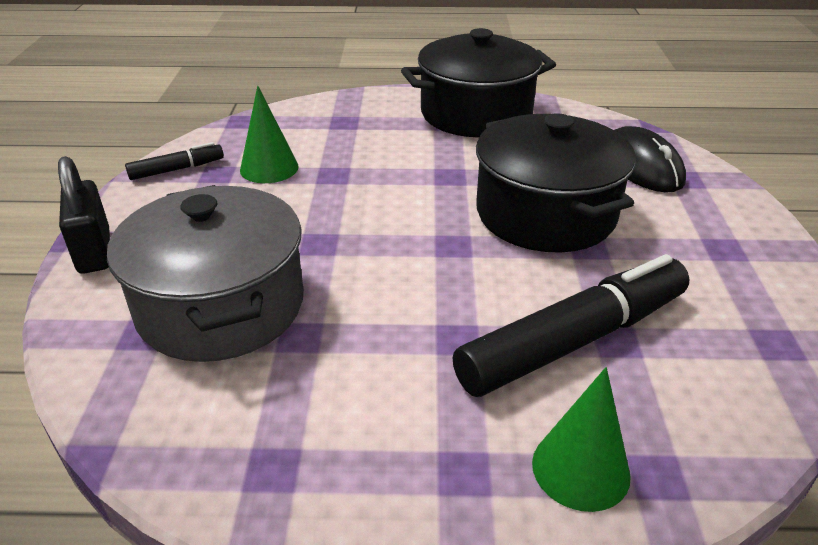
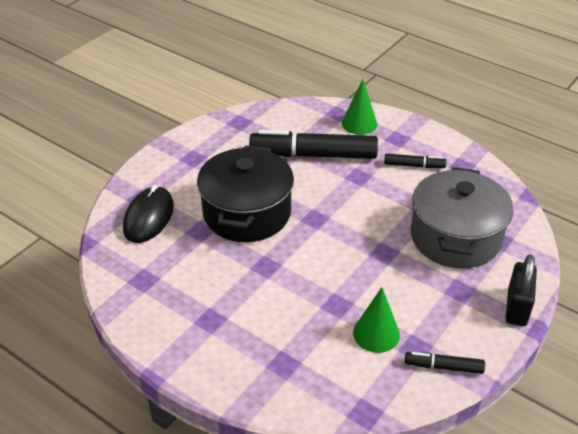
camera: 145 degrees left, 5 degrees up
(375, 412) = (414, 165): none -> black marker
(476, 114) = (178, 319): black pot -> none

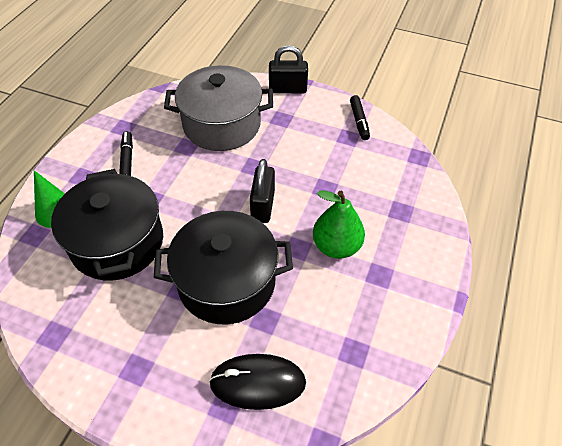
camera: 105 degrees left, 10 degrees up
(256, 295) = (336, 246): none -> green pear
(313, 155) = (117, 242): black marker -> black pot
(326, 250) = (263, 206): none -> black padlock
(376, 333) = (345, 160): green cone -> none

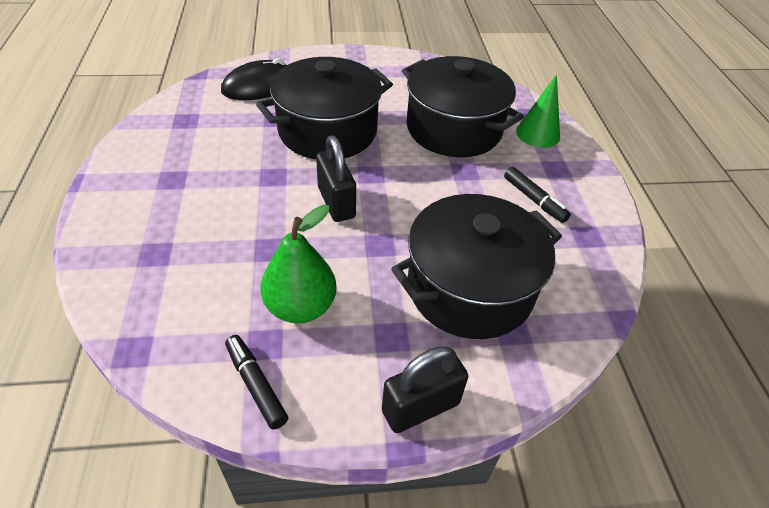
camera: 150 degrees right, 5 degrees down
(222, 125) = (470, 288): grey pot -> black pot
(336, 246) = (229, 189): green pear -> green pear (301, 307)

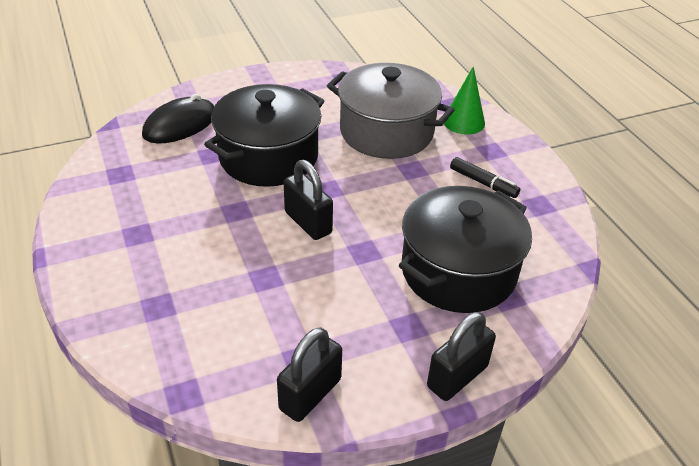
camera: 15 degrees left, 5 degrees down
(256, 385) = (310, 394): black marker -> black padlock
(301, 307) = (318, 321): green pear -> none
(453, 129) = (386, 132): black pot -> grey pot

